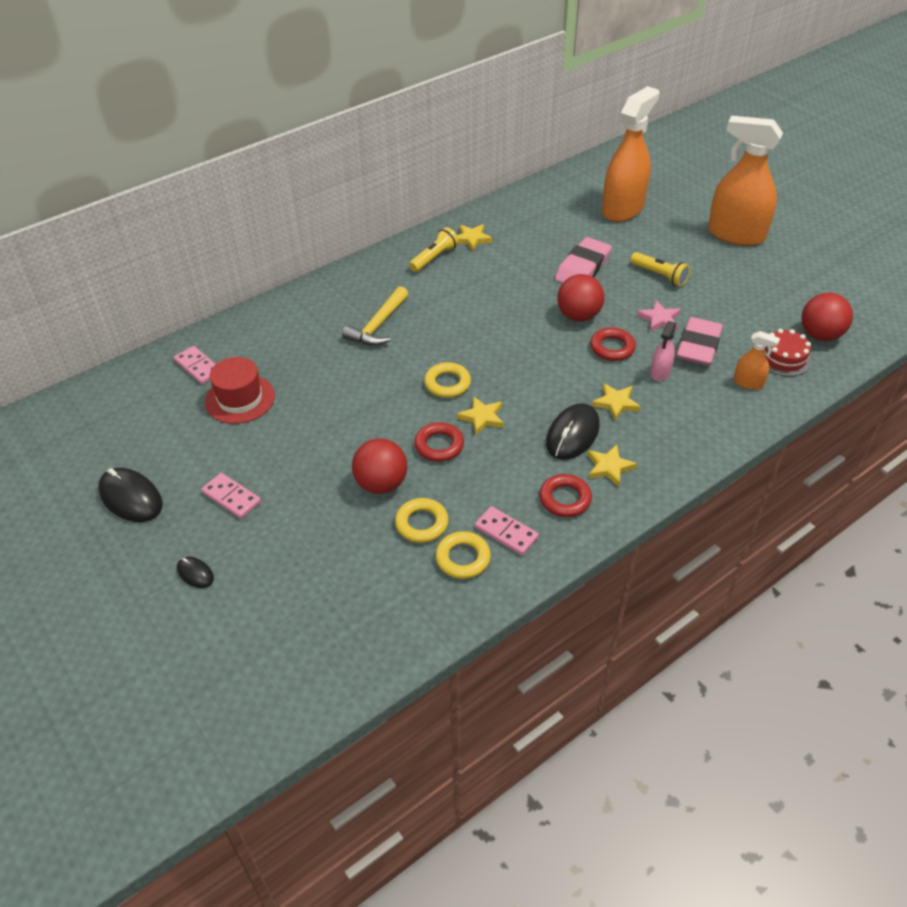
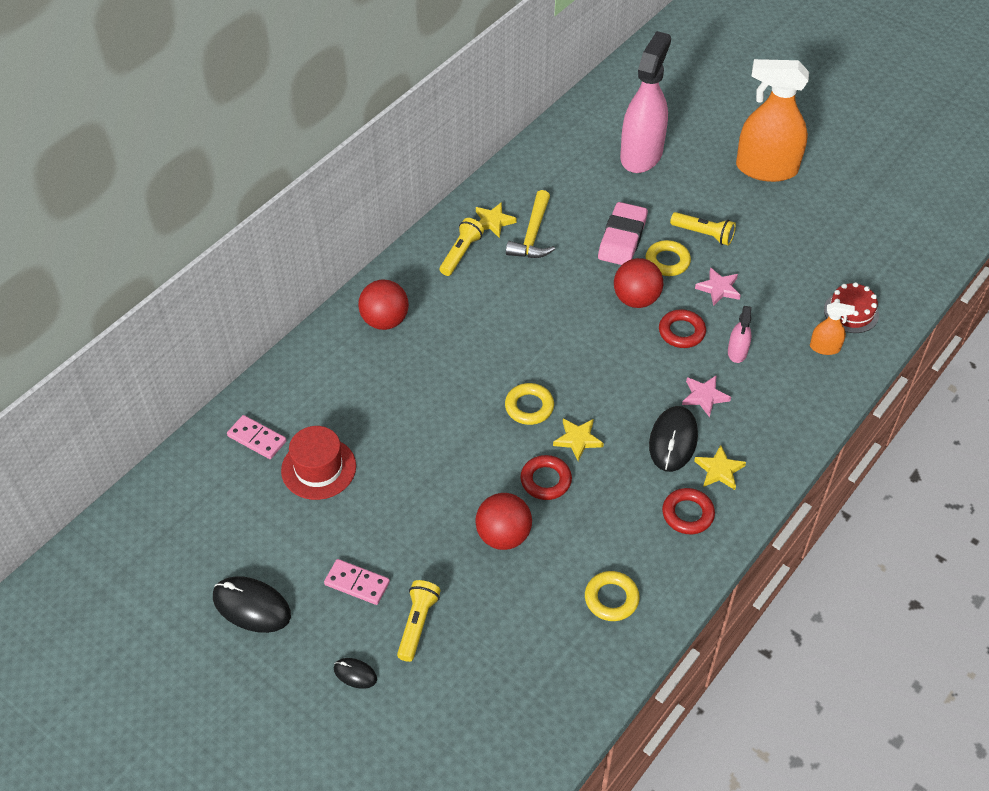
camera: 15 degrees left, 5 degrees up
(271, 542) = (417, 624): none -> yellow flashlight
(378, 325) = (431, 350): yellow hammer -> yellow hammer (532, 235)
(421, 523) = (559, 570): yellow ring -> yellow ring (667, 261)
(506, 532) = (643, 562): pink domino -> none
(616, 403) = (704, 396): yellow star -> pink star
(623, 209) = (641, 155): orange spray bottle -> pink spray bottle
(698, 346) = (765, 314): pink eraser -> none
(820, 335) = (879, 278): red ball -> red ball (385, 320)

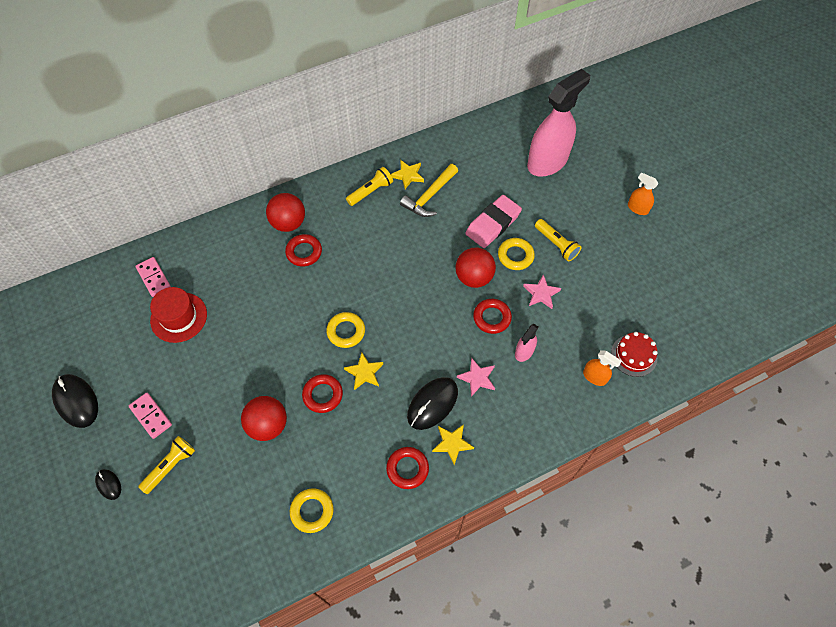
camera: 25 degrees right, 10 degrees up
(424, 344) = (304, 252): none -> red ring
(766, 169) = (637, 208): orange spray bottle -> orange spray bottle, size x0.44

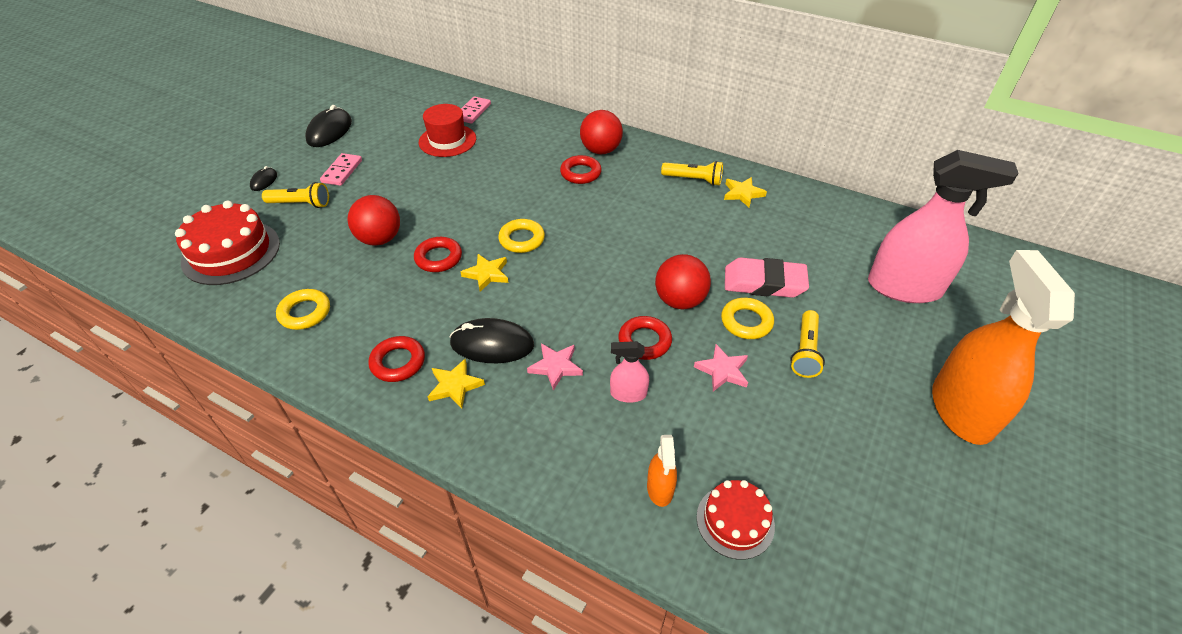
camera: 55 degrees right, 15 degrees down
(193, 543) = (231, 252): none -> red cake
(429, 196) = (738, 219): yellow hammer -> none
(637, 208) = (961, 410): orange spray bottle -> orange spray bottle, size x2.27

